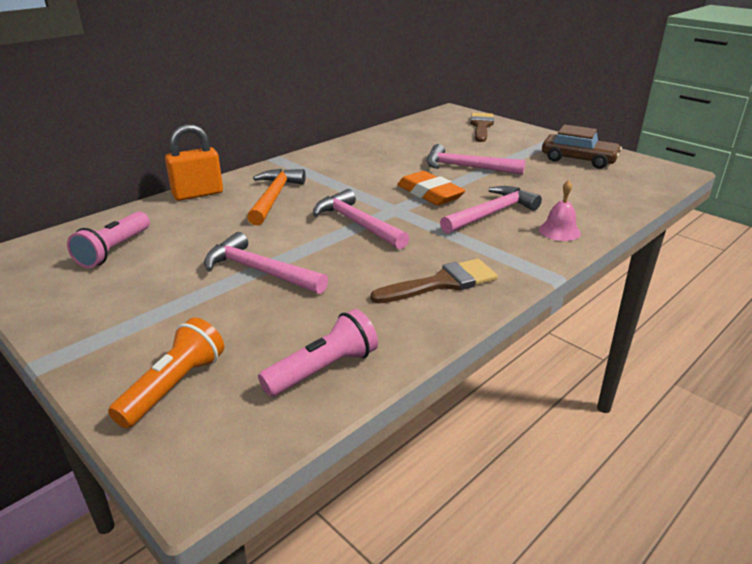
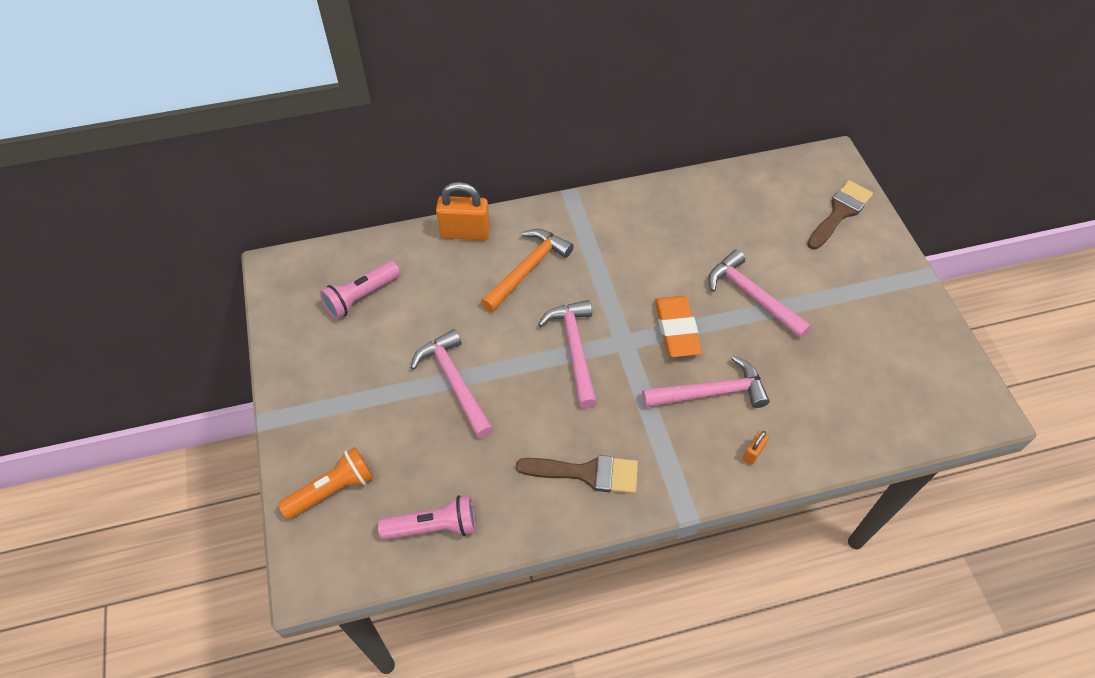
camera: 30 degrees right, 25 degrees up
(559, 231) = (753, 453): pink bell -> orange padlock
(578, 159) = (893, 335): brown car -> none

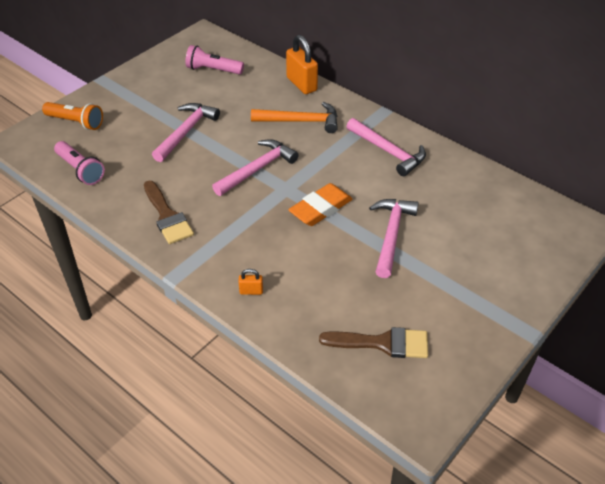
camera: 55 degrees right, 10 degrees down
(710, 392) = (283, 248): pink hammer -> pink hammer (388, 151)
(840, 212) = (532, 252): brown brush -> brown brush (383, 343)

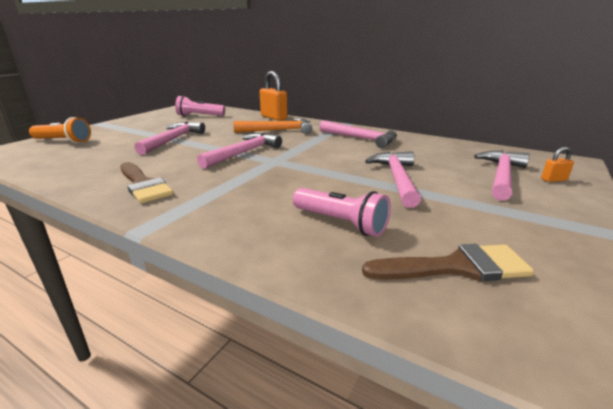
camera: 10 degrees left, 20 degrees down
(80, 170) = (52, 164): pink flashlight -> pink flashlight (341, 223)
(251, 291) = (250, 233): orange padlock -> orange padlock (553, 180)
(320, 208) = (314, 169): orange eraser -> none
(492, 242) = (501, 176): none -> pink hammer

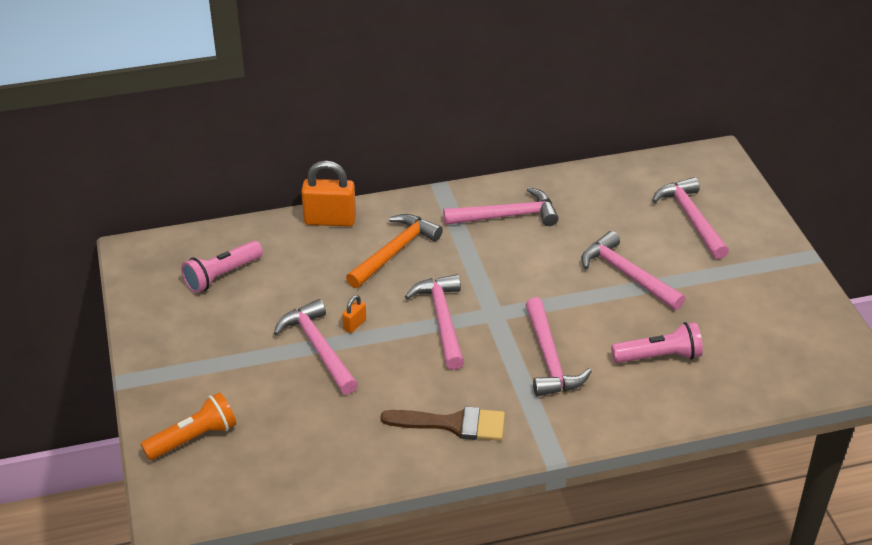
camera: 45 degrees left, 15 degrees up
(261, 187) = (549, 358): none -> pink hammer
(456, 267) = (758, 349): brown brush -> none
(553, 180) = (728, 201): orange padlock -> orange padlock (354, 324)

